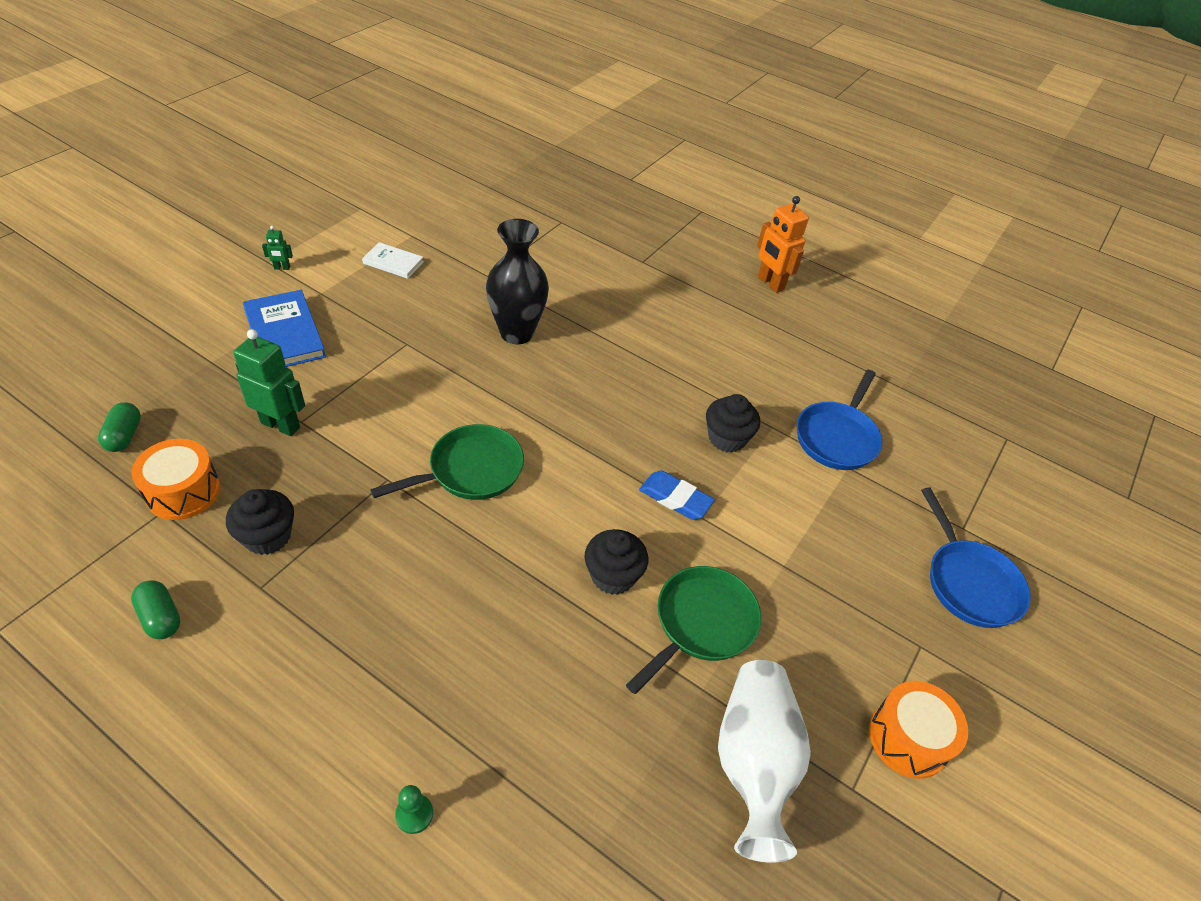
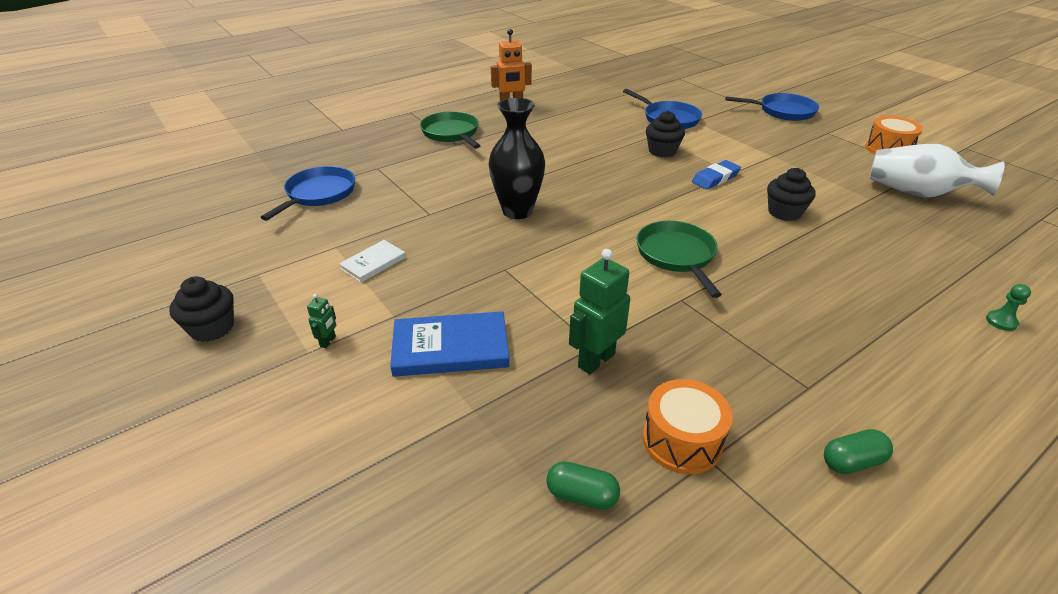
camera: 65 degrees left, 10 degrees down
(267, 536) = (746, 379): black cupcake -> black cupcake (212, 328)
(495, 202) = (318, 194): none -> blue pan
(701, 623) = (821, 189): green pan -> green pan (451, 133)

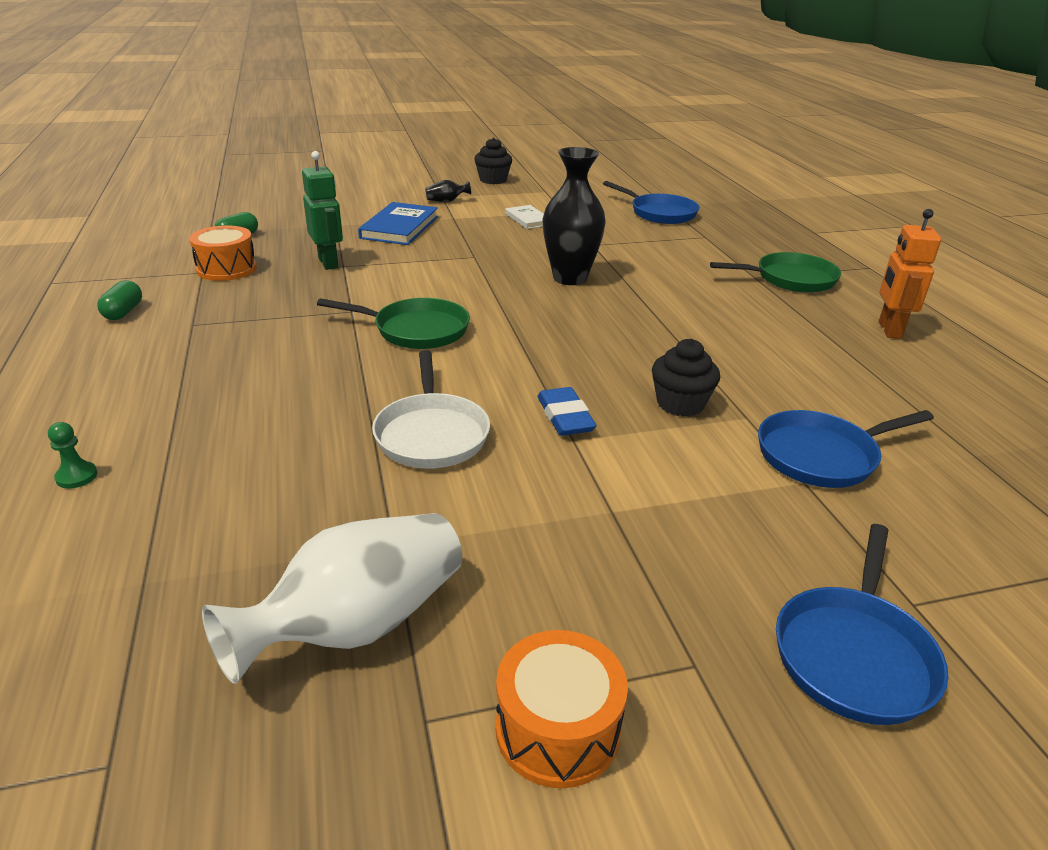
camera: 110 degrees right, 5 degrees down
(328, 341) = (446, 201): green robot -> black vase
(784, 212) = (431, 434): black cupcake -> white pan

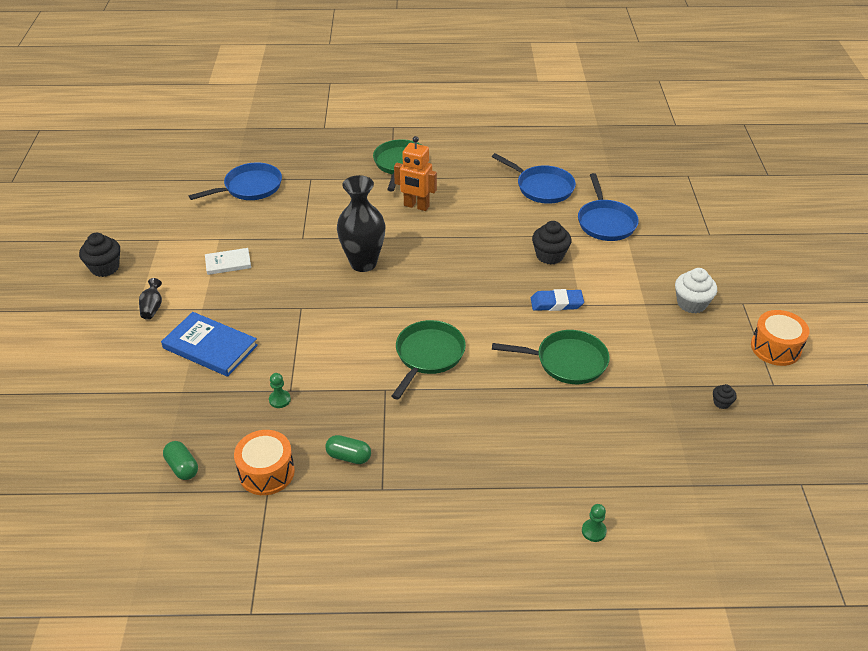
camera: 75 degrees left, 10 degrees up
(123, 312) = (343, 541): green capsule -> green capsule (349, 456)
(329, 263) = (279, 400): green robot -> green pawn
(357, 625) = (721, 403): white vase -> black cupcake
(431, 434) = (567, 361): white pan -> green pan
(647, 576) = (691, 303): none -> white cupcake
(854, 654) = (736, 259): blue pan -> blue pan (542, 187)
(889, 330) = (481, 152): orange robot -> orange robot (416, 206)

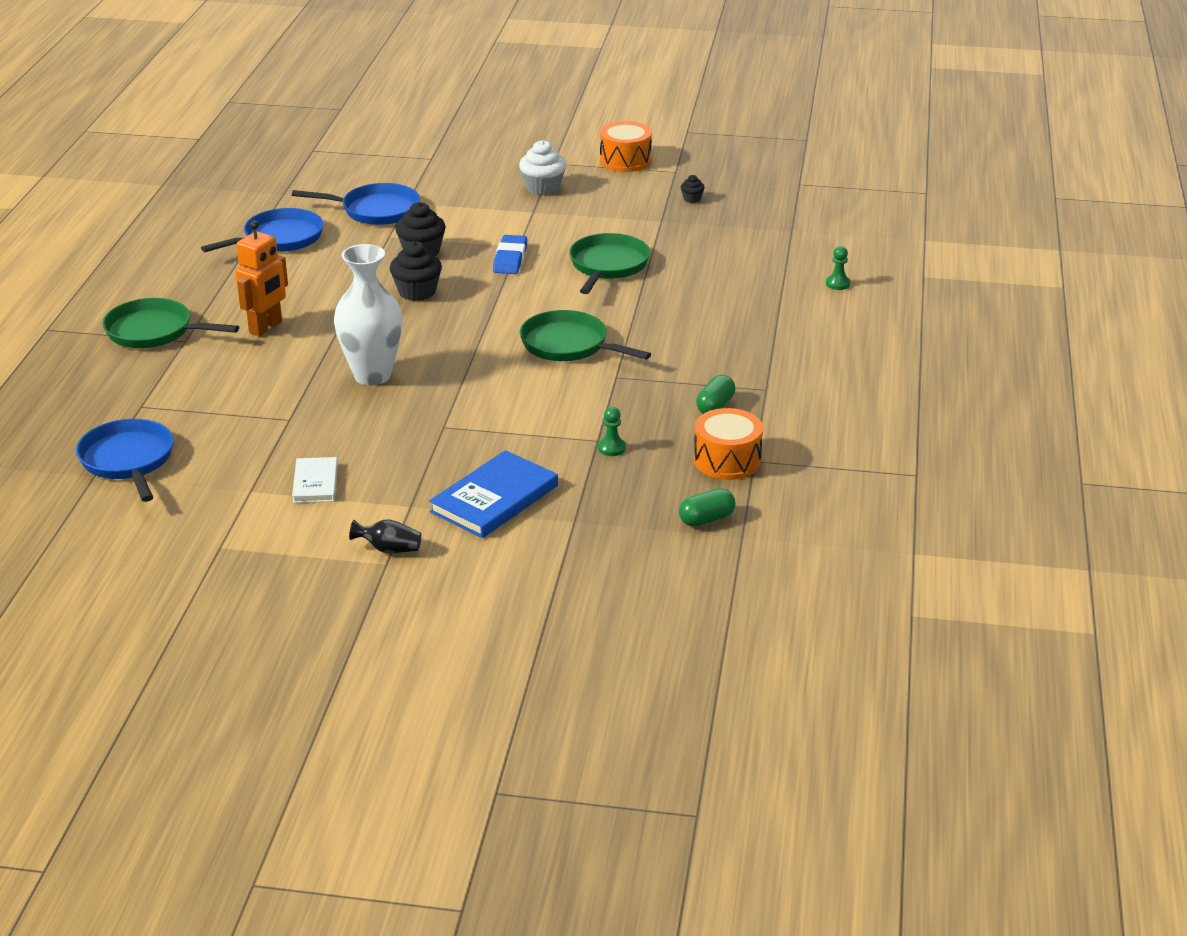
camera: 80 degrees left, 10 degrees down
(105, 267) = (267, 598): black cupcake -> black cupcake (417, 292)
(363, 263) = (372, 375): black vase -> white vase

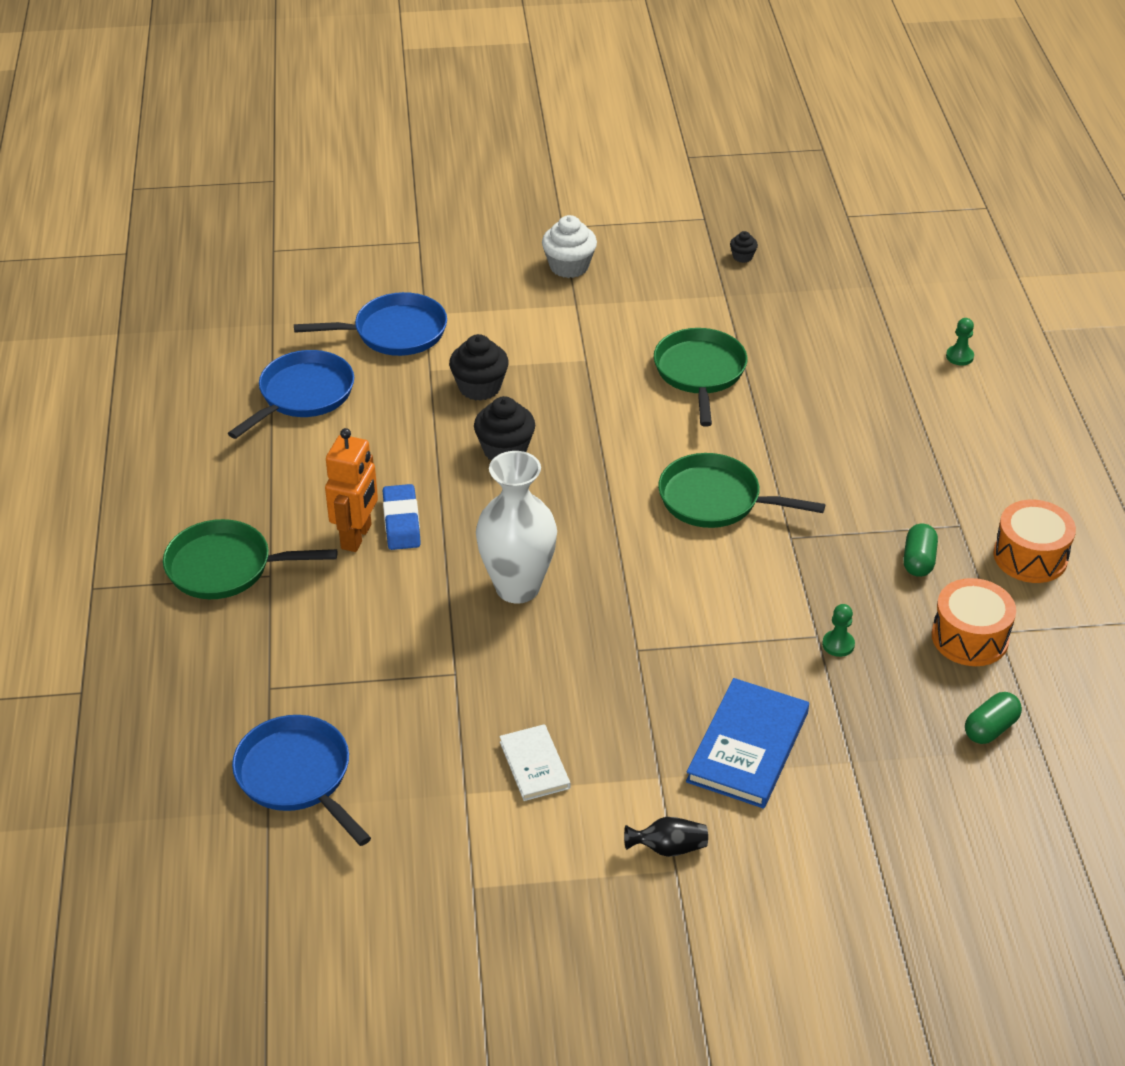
camera: 15 degrees left, 10 degrees up
(510, 259) = (586, 381): blue eraser -> blue eraser (401, 521)
(625, 160) = (641, 210): orange drum -> orange drum (1030, 556)

